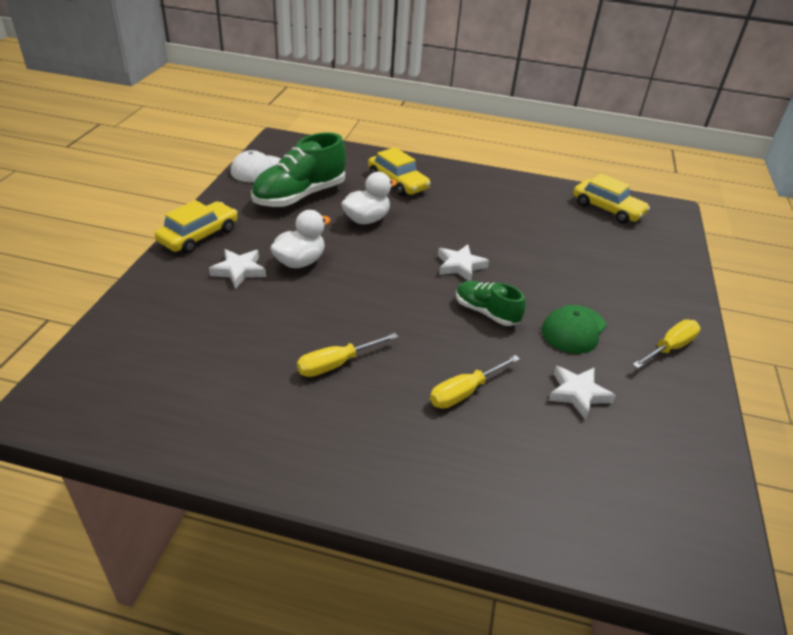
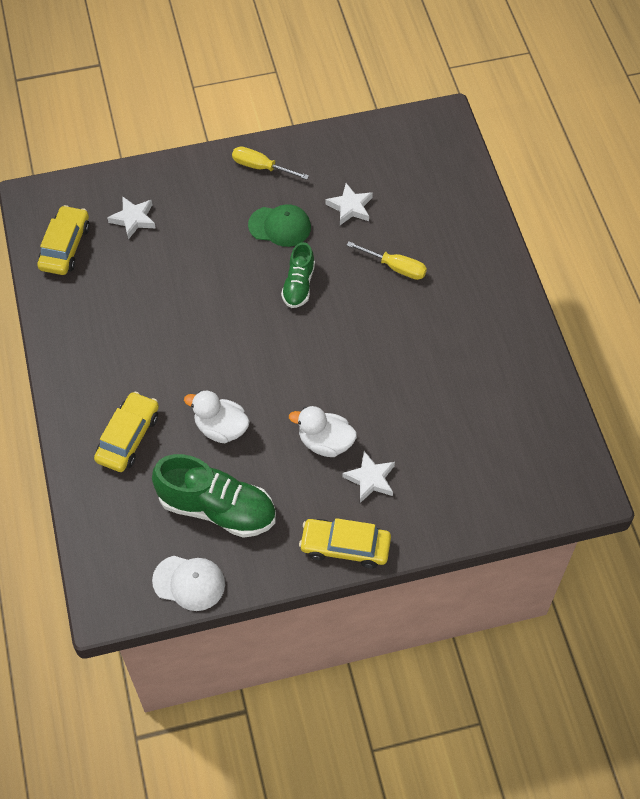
camera: 115 degrees left, 20 degrees up
(336, 364) = (424, 351): yellow screwdriver -> none
(460, 266) = (247, 325): white star -> white star (133, 219)

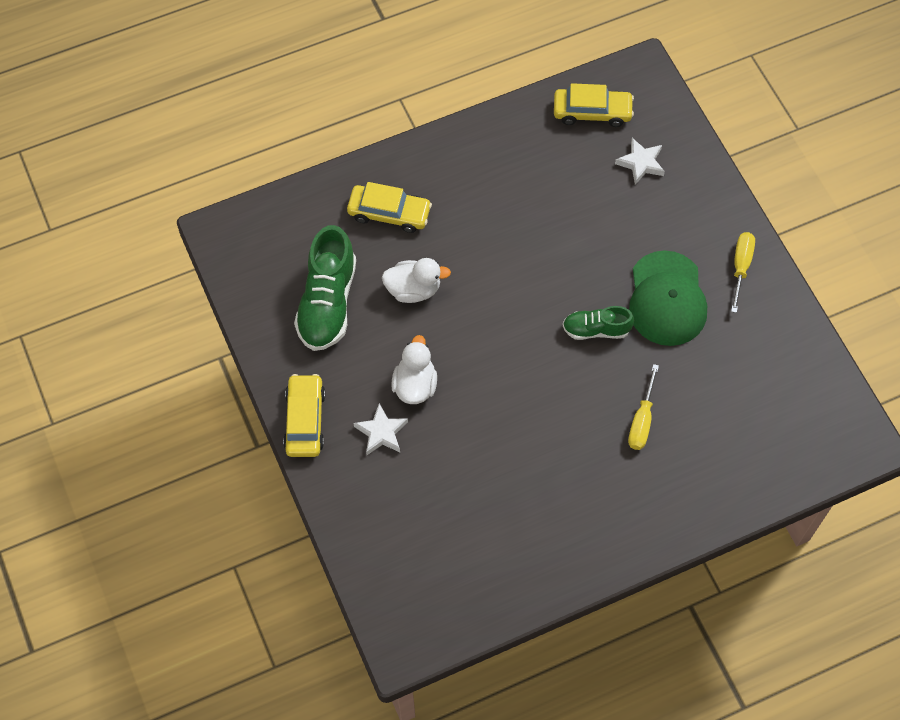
camera: 80 degrees right, 5 degrees up
(189, 582) = (249, 294): white cap -> none
(221, 428) = (413, 289): white duck -> white duck turned 75 degrees clockwise
(280, 226) = (667, 299): green cap -> green cap, size x1.53
(350, 207) = (711, 363): white star -> none

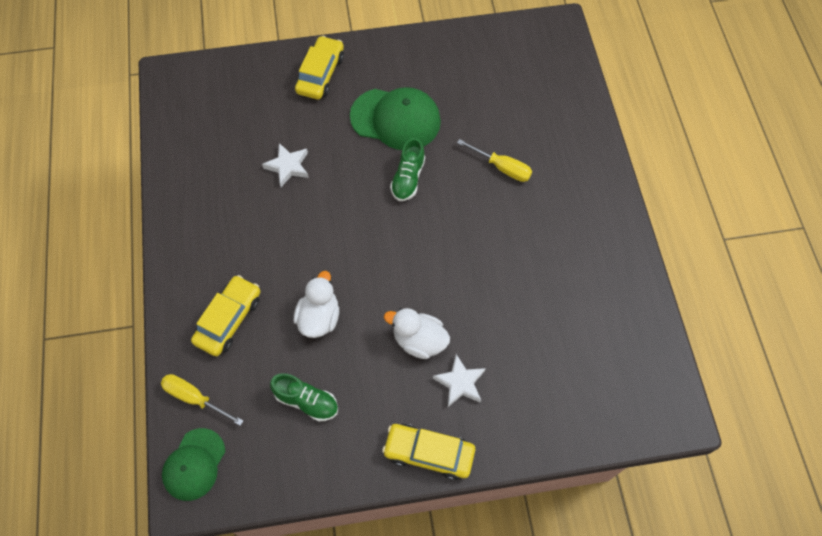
camera: 75 degrees left, 0 degrees up
(247, 230) = (194, 464): none -> green cap
(327, 302) = (306, 401): green shoe -> green shoe, size x0.57
(592, 112) = (193, 124): yellow car -> yellow car (320, 74)
(641, 163) = (259, 102): white star -> white star (288, 166)
(740, 267) = (383, 61): yellow screwdriver -> yellow screwdriver (194, 398)

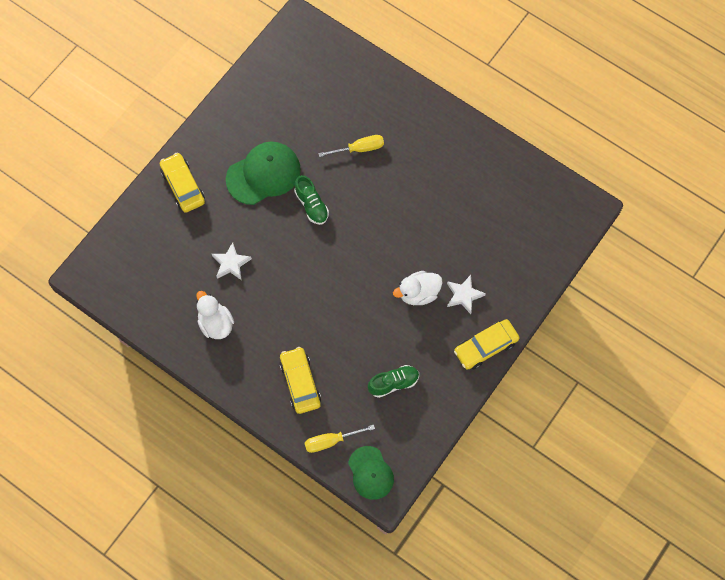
camera: 45 degrees left, 5 degrees up
(319, 317) = (350, 333): white duck -> white duck (216, 323)

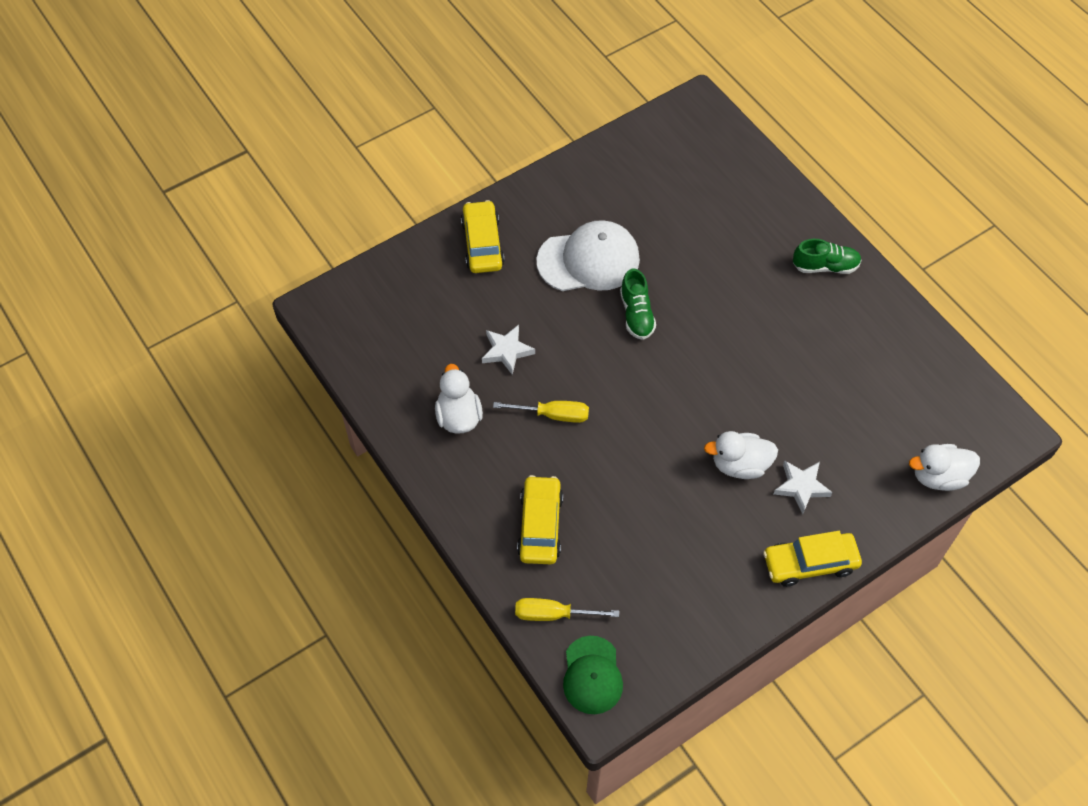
camera: 20 degrees right, 10 degrees down
(263, 174) = (588, 260): green cap -> white cap
(359, 148) = (723, 267): yellow screwdriver -> yellow screwdriver (553, 415)
(393, 383) = (666, 568): green shoe -> green shoe (825, 266)
(550, 257) = (938, 476): none -> white duck

